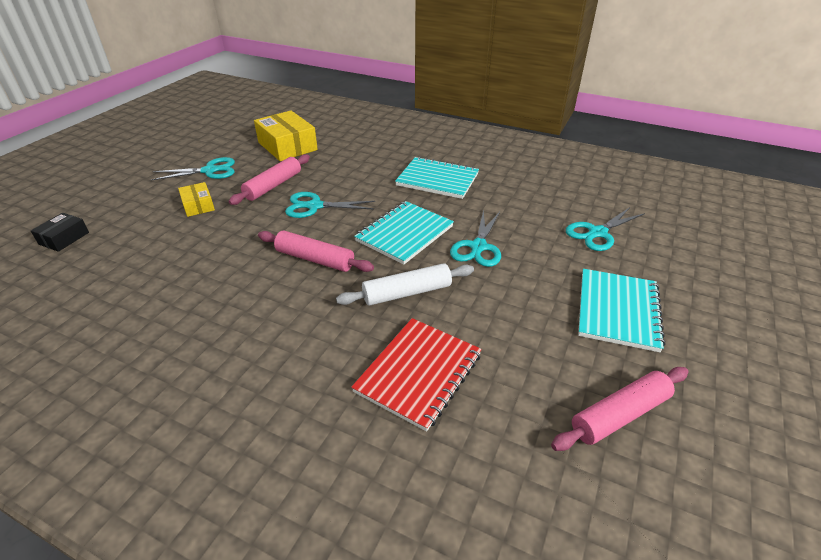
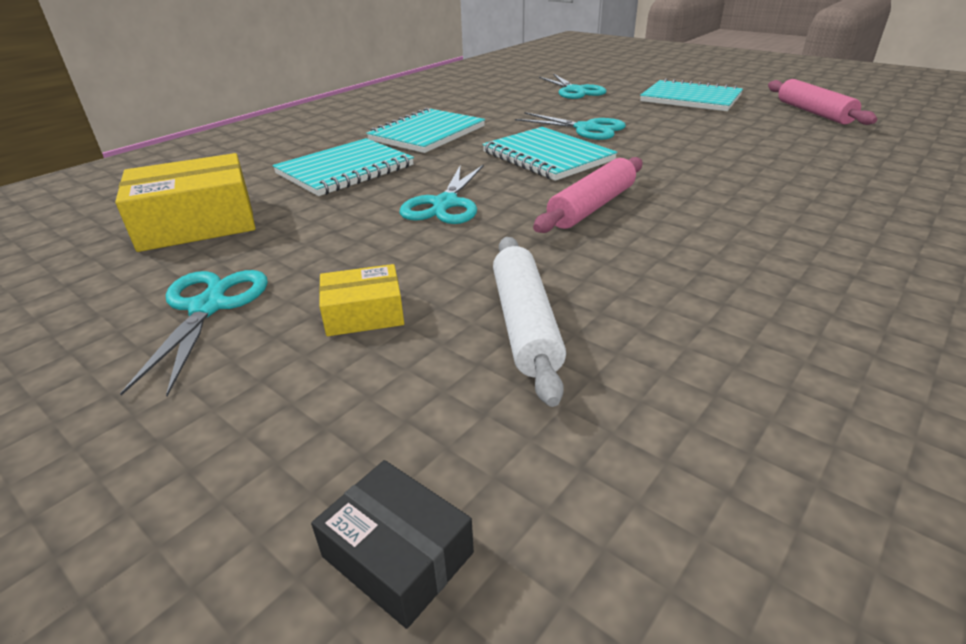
camera: 75 degrees left, 5 degrees down
(273, 186) = (348, 236): pink rolling pin -> none
(362, 166) = (345, 170): none -> turquoise notebook
(407, 293) = (668, 162): white rolling pin -> white rolling pin (525, 324)
(418, 373) = (798, 165): red notebook -> none

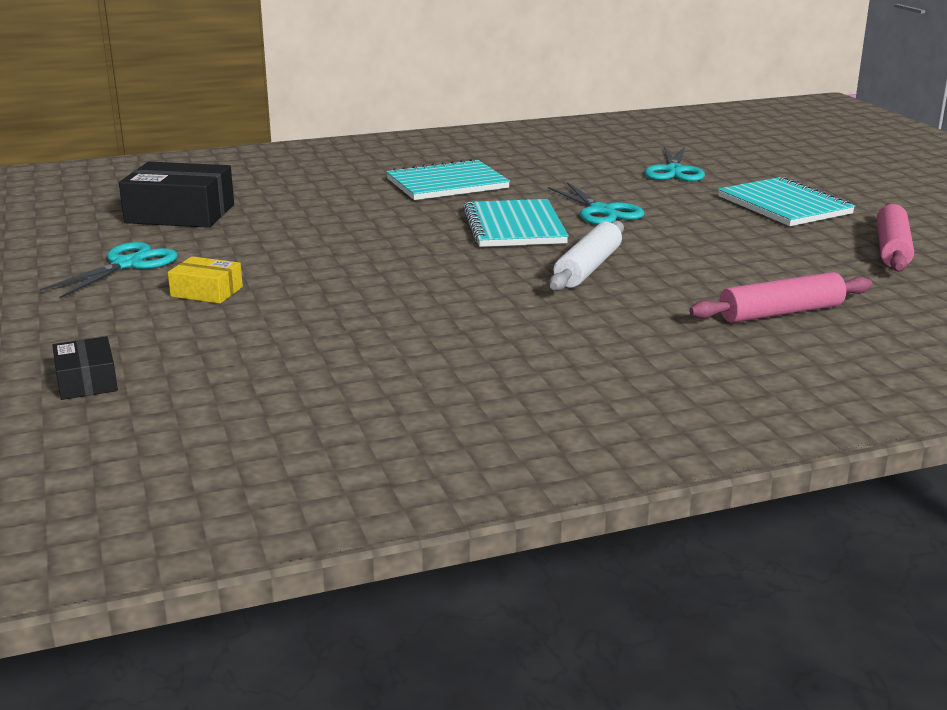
camera: 30 degrees right, 10 degrees down
(197, 223) = (180, 214): yellow box -> black box
(345, 170) = (331, 200): turquoise notebook -> none
(445, 204) = (364, 243): turquoise scissors -> none
(525, 324) = (290, 323): white rolling pin -> white rolling pin (588, 268)
(592, 207) = (471, 272): pink rolling pin -> pink rolling pin (781, 313)

